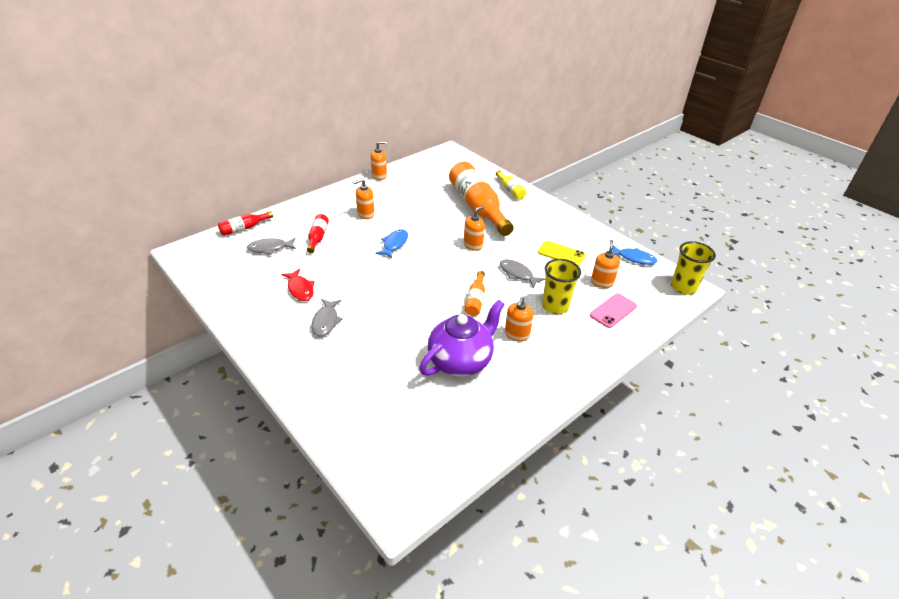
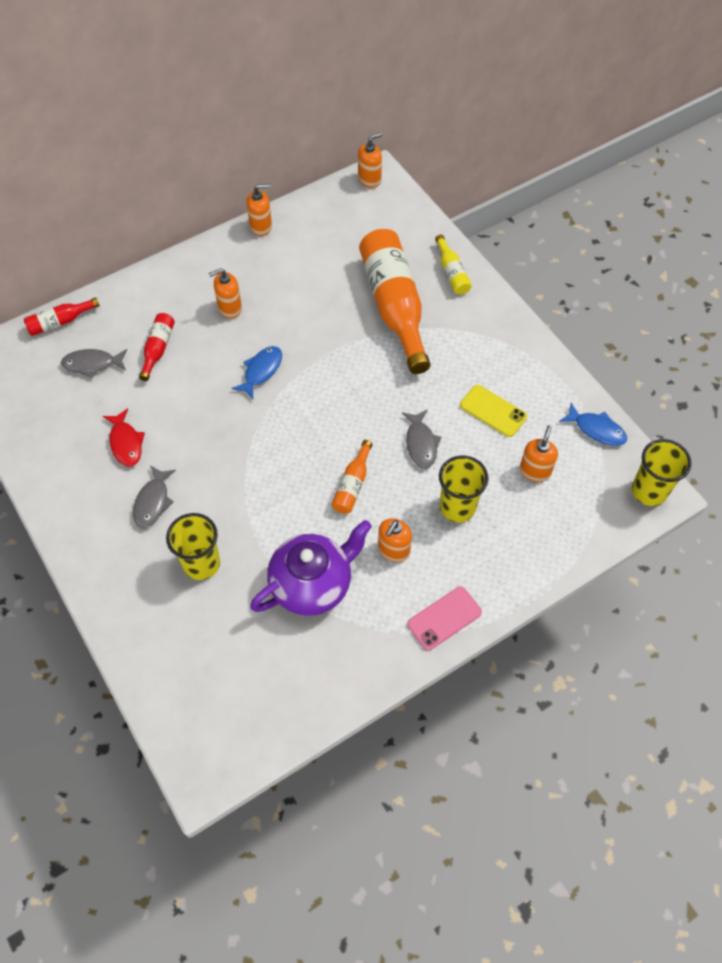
camera: 10 degrees right, 20 degrees up
(370, 356) = (201, 563): none -> yellow cup
(473, 245) = (371, 383): orange soap dispenser -> orange soap dispenser (369, 179)
(517, 274) = (421, 443): grey fish -> grey fish turned 150 degrees counterclockwise
(613, 311) = (534, 523): pink phone -> pink phone (444, 618)

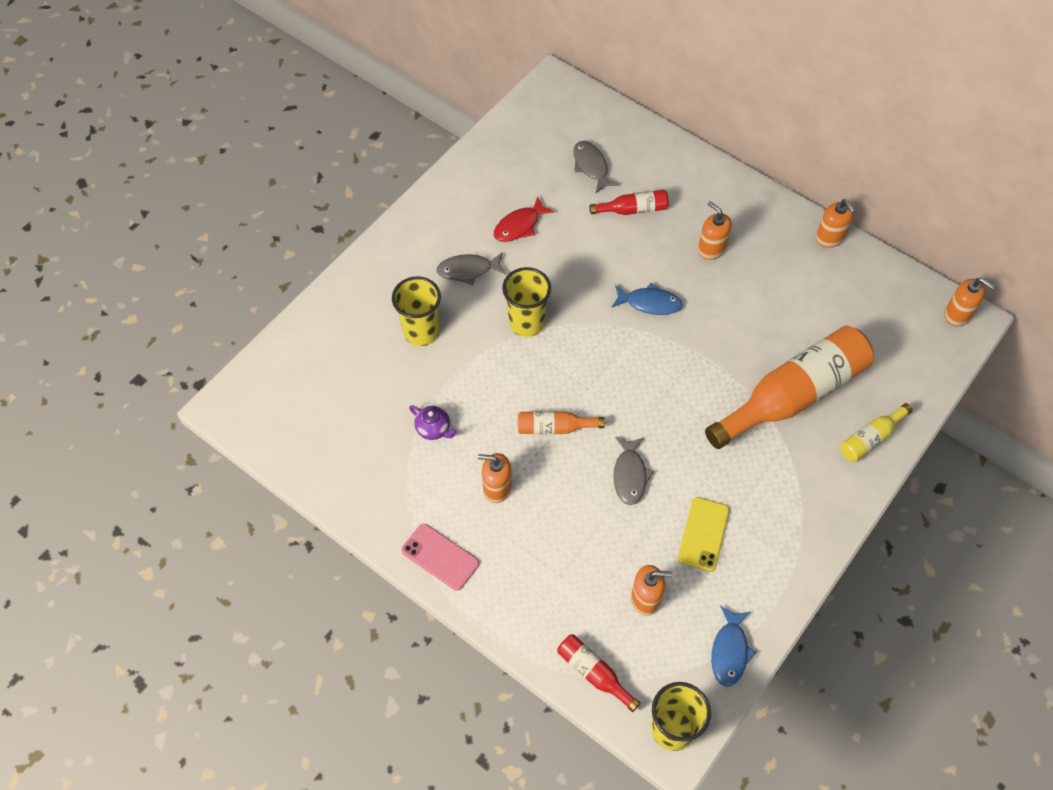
camera: 70 degrees right, 0 degrees up
(60, 322) = (624, 123): red bottle -> red bottle (594, 673)
(312, 584) = (434, 429): purple teapot -> purple teapot, size x0.43
(421, 443) = (630, 475): grey fish -> grey fish turned 60 degrees counterclockwise
(457, 507) = (569, 533): yellow cup -> yellow cup (526, 322)

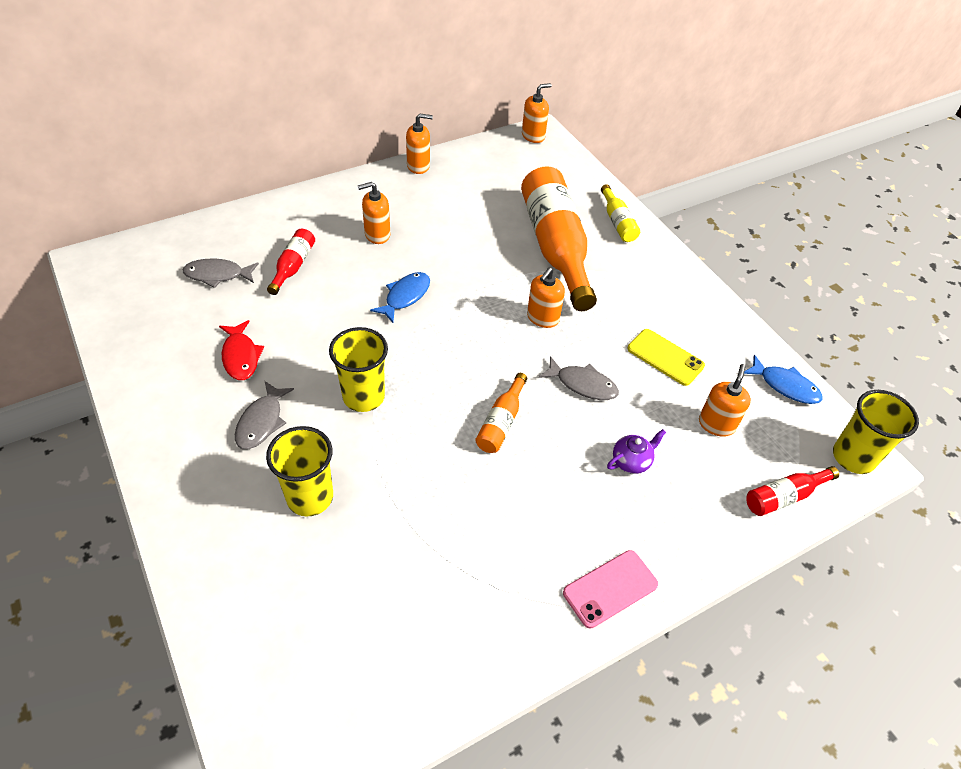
camera: 70 degrees left, 10 degrees down
(434, 429) = (445, 533): purple teapot -> purple teapot (631, 461)
(497, 488) = (548, 500): orange soap dispenser -> orange soap dispenser (542, 318)

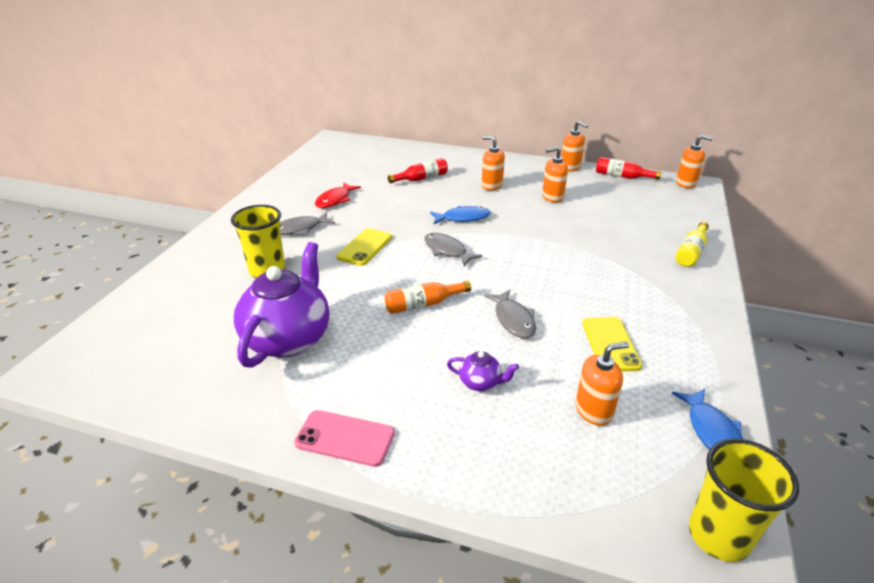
camera: 50 degrees right, 15 degrees down
(217, 275) = (378, 166): grey fish -> grey fish (447, 251)
(363, 397) = (365, 247): yellow cup -> yellow phone
(444, 548) = (288, 338): none -> purple teapot
(542, 318) = (540, 271): orange soap dispenser -> orange soap dispenser (552, 197)
(555, 247) = (611, 242): orange bottle -> none
(784, 496) = (586, 503): red bottle -> red bottle (622, 176)

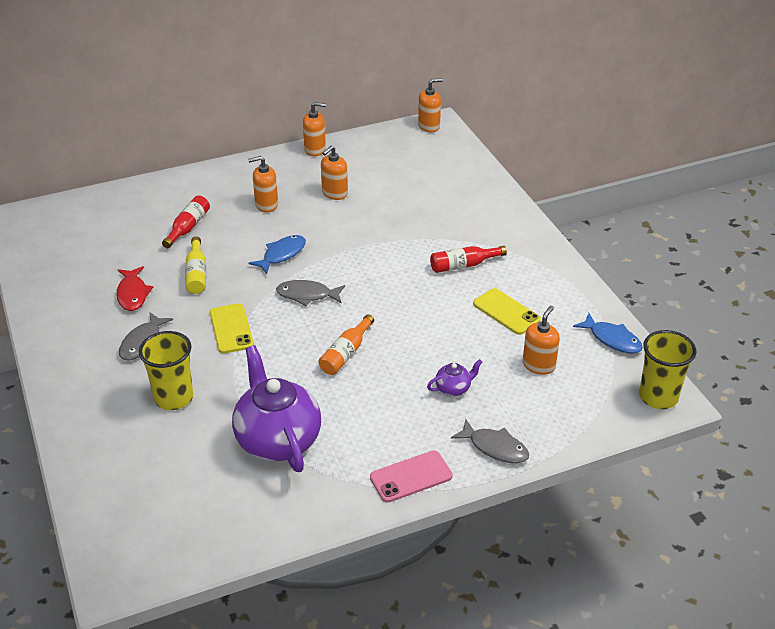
camera: 40 degrees left, 5 degrees up
(513, 319) = (425, 329): grey fish -> grey fish (495, 447)
(622, 176) = (370, 141): red bottle -> red bottle (463, 265)
(691, 252) = (491, 201): yellow bottle -> yellow bottle (196, 274)

